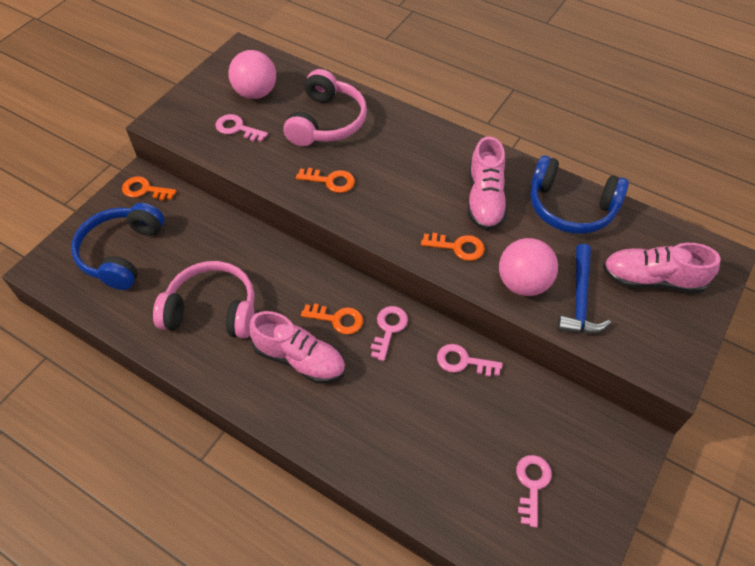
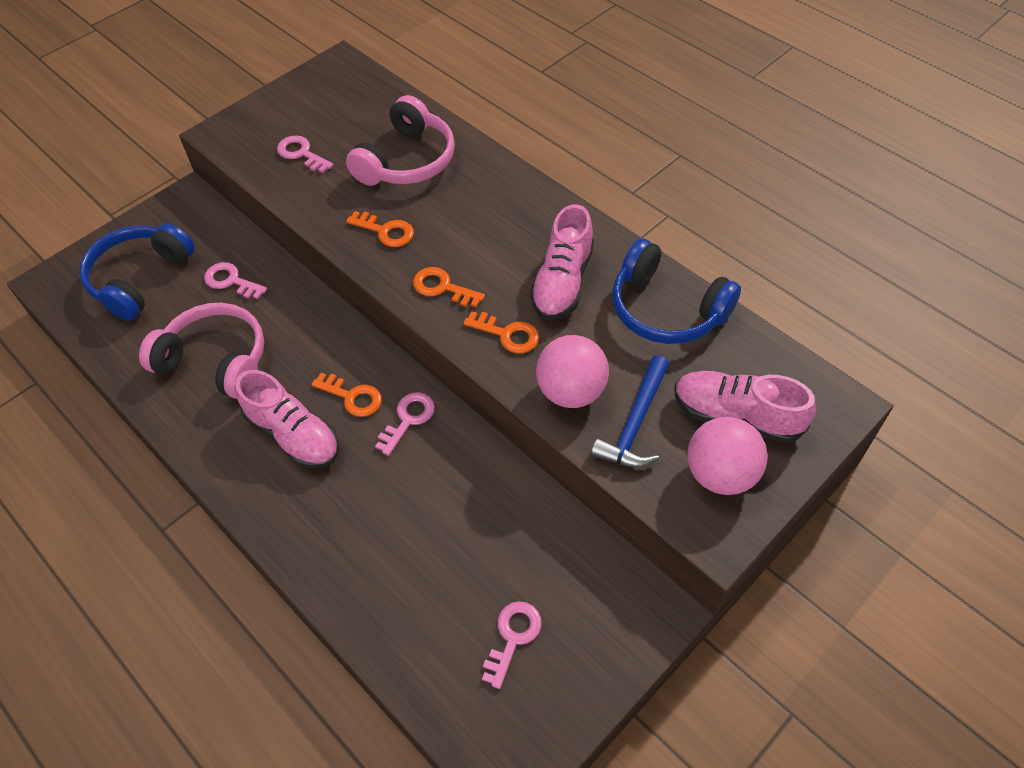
camera: 15 degrees right, 0 degrees up
(145, 190) = (189, 211): orange key -> orange key (442, 287)
(255, 93) = (337, 115): pink ball -> pink ball (720, 474)
(463, 361) = (483, 474): pink key -> pink key (231, 281)

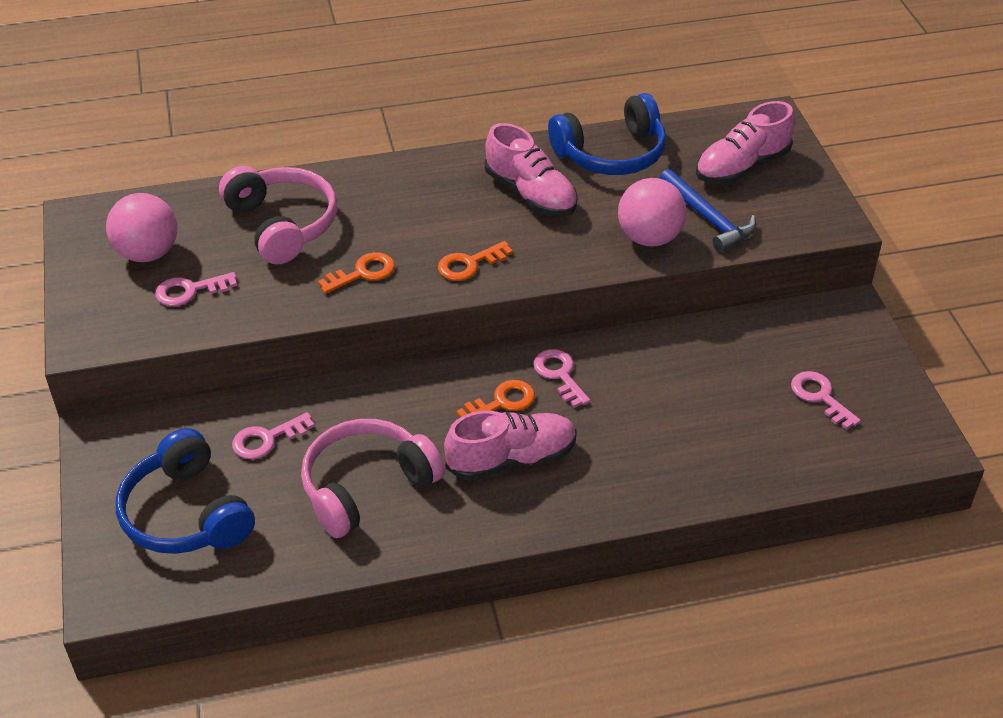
camera: 60 degrees left, 10 degrees down
(507, 334) = (558, 248): orange key -> none
(720, 474) = (786, 198): pink ball -> pink ball (148, 253)

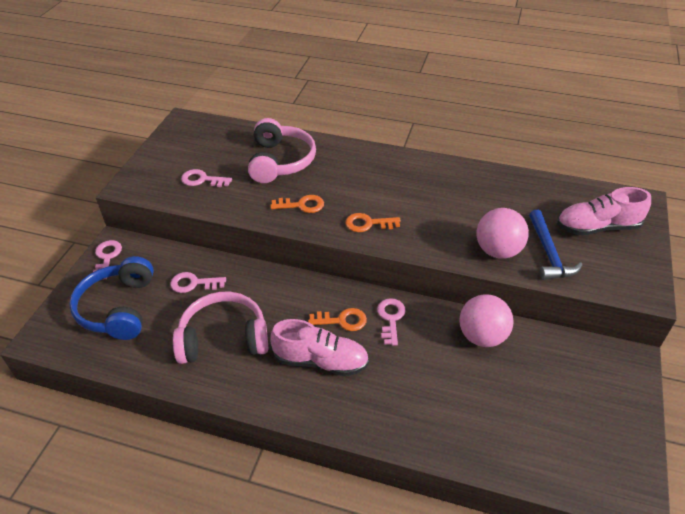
camera: 30 degrees right, 0 degrees up
(148, 253) = (199, 152): pink ball -> pink ball (482, 336)
(531, 194) = (439, 195): pink shoe -> none
(611, 154) = (510, 188): blue headphones -> none
(820, 397) = (565, 416): pink key -> pink key (107, 257)

